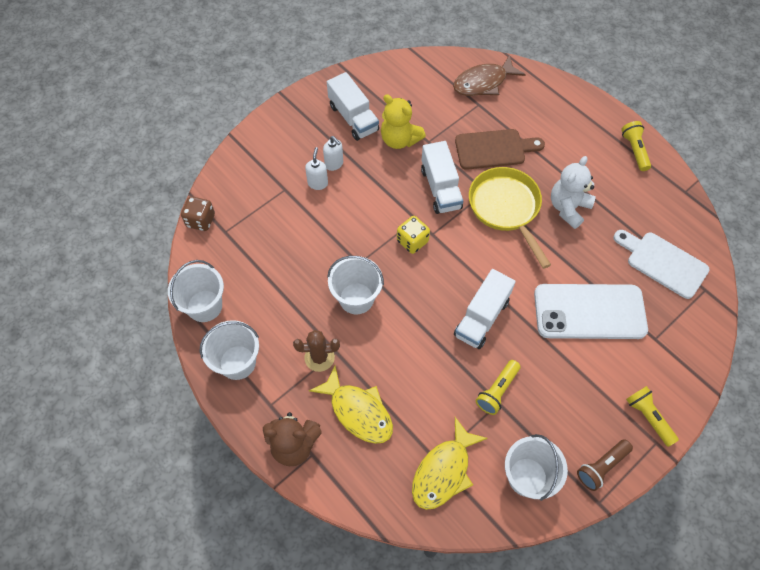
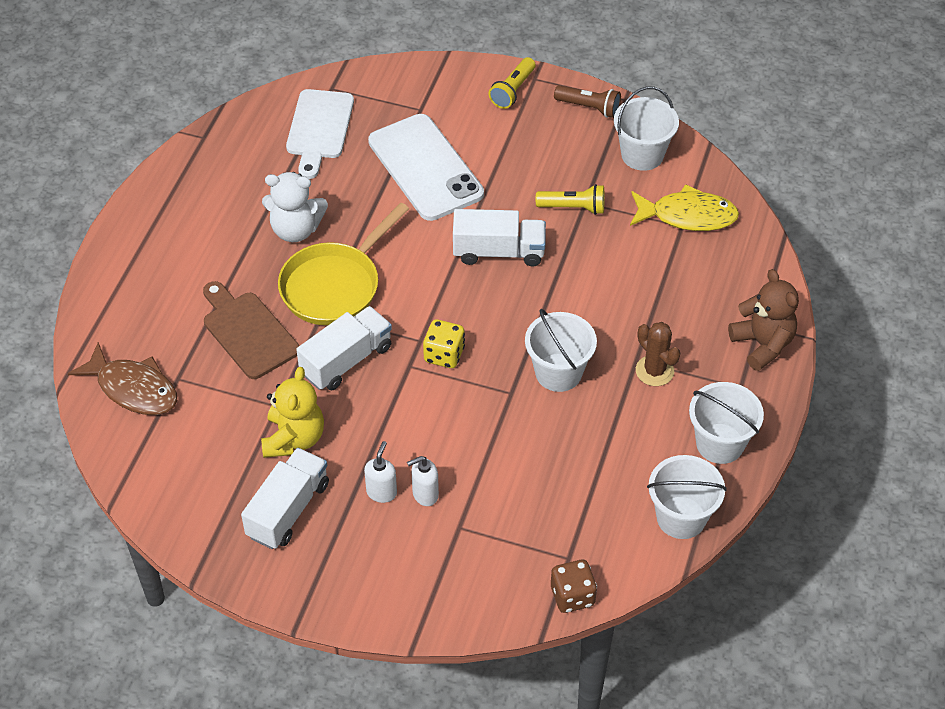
camera: 120 degrees left, 10 degrees down
(358, 411) = (685, 308): yellow fish -> none
(634, 150) = (165, 198): yellow flashlight -> none

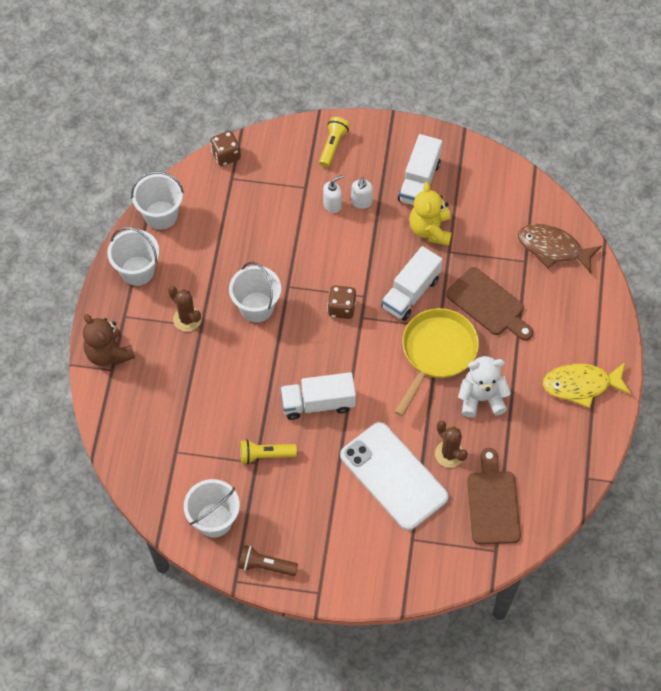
camera: 170 degrees right, 10 degrees up
(319, 129) = (493, 503): white cutting board -> brown cutting board
(353, 180) = (449, 454): none -> brown cactus
(444, 355) = (341, 308): yellow dice -> brown dice
(513, 91) = (336, 574): yellow flashlight -> yellow flashlight (333, 146)
(688, 216) = (171, 462): yellow fish -> yellow fish (581, 385)

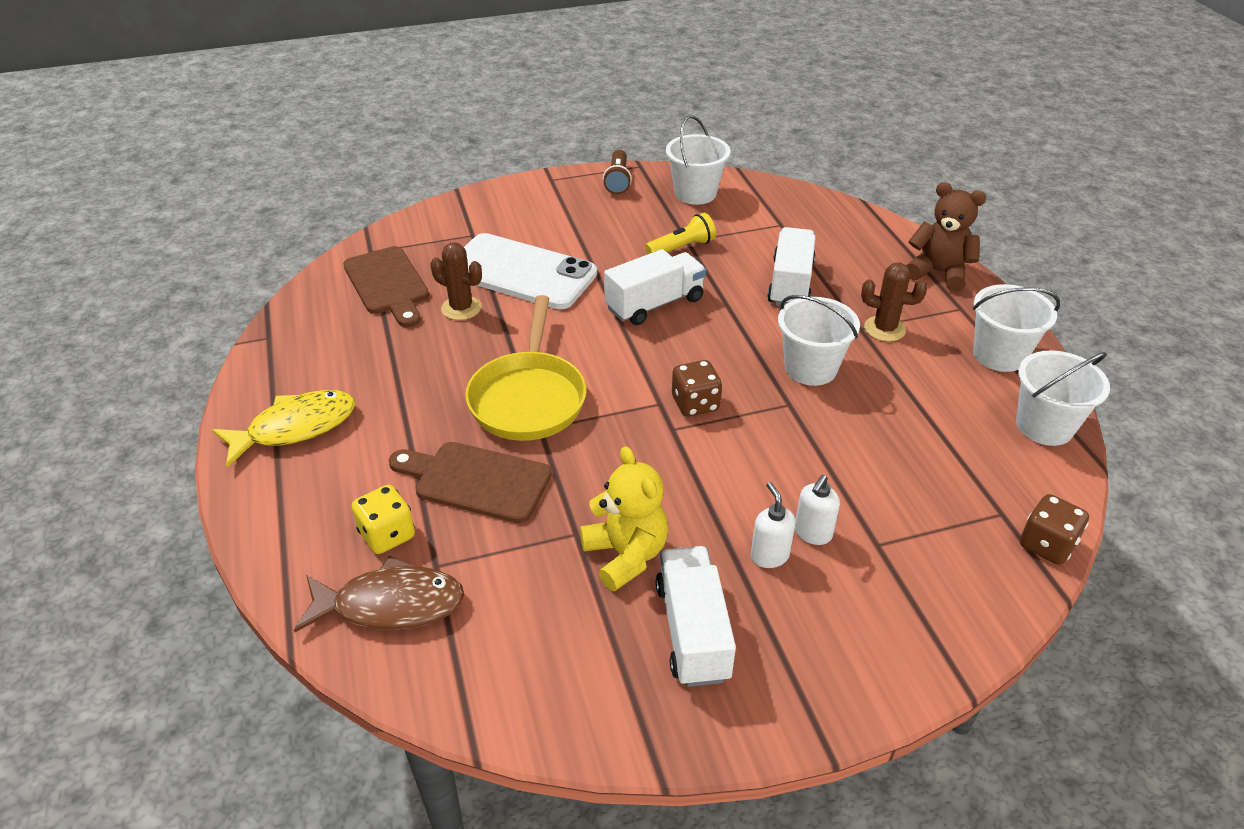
camera: 155 degrees right, 20 degrees down
(265, 566) = (618, 181): brown flashlight -> brown flashlight turned 105 degrees clockwise
(333, 146) = (891, 635): yellow flashlight -> none
(410, 293) = (606, 455): white truck -> white truck (790, 283)
(481, 398) = (441, 370): white teddy bear -> none
(545, 288) = (387, 535): none -> yellow dice

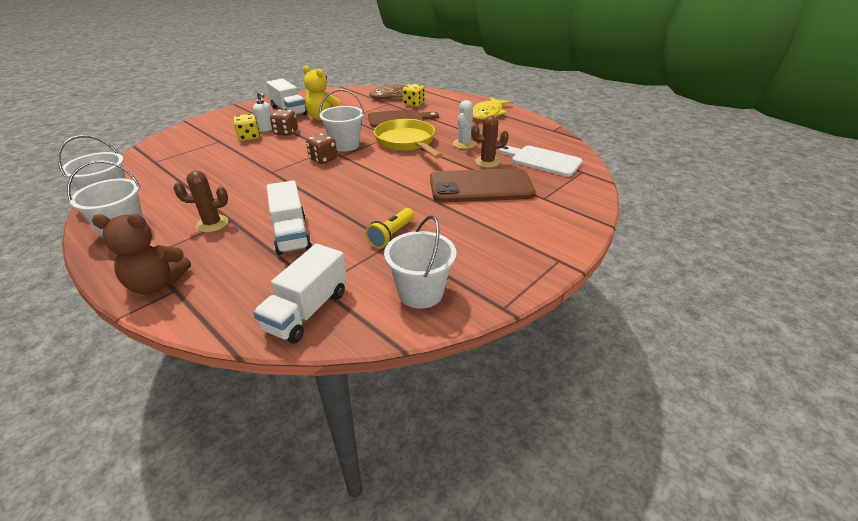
camera: 150 degrees right, 5 degrees down
(388, 284) = (542, 160): brown cutting board -> white cutting board
(446, 357) = (464, 144): none -> white cactus
(521, 272) = (481, 186): white phone -> brown phone
(618, 181) = (503, 280): brown flashlight -> none
(654, 304) = (380, 194): white truck -> white truck (307, 310)
(810, 368) = (262, 189): white bucket -> white bucket (345, 145)
(812, 533) = (249, 137): white soap dispenser -> yellow dice
(1046, 545) = (135, 157): brown dice -> brown dice (286, 132)

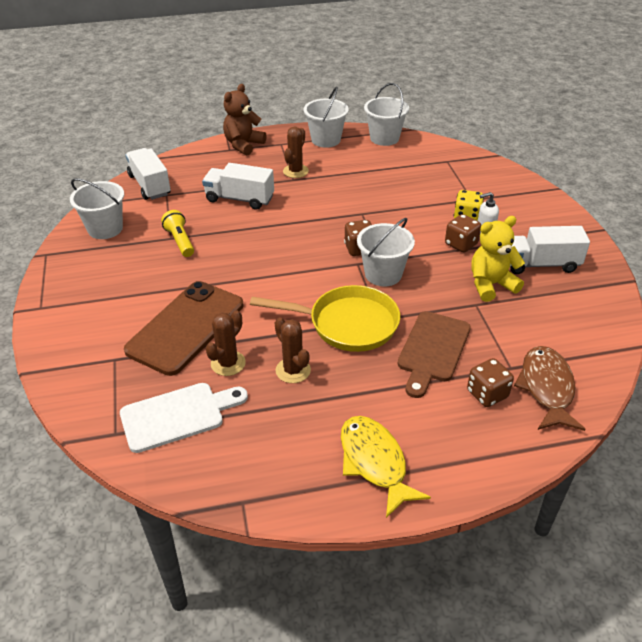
camera: 125 degrees right, 5 degrees up
(413, 104) = (487, 394): yellow dice -> brown dice
(464, 144) = (293, 370): white cactus -> brown cactus

